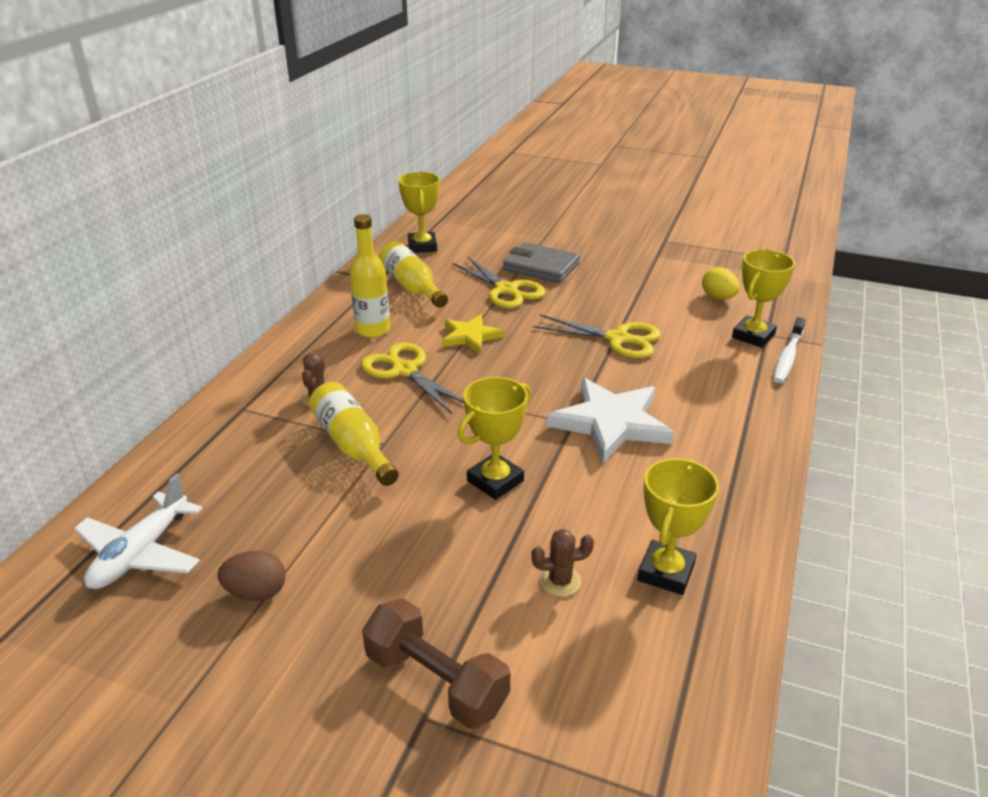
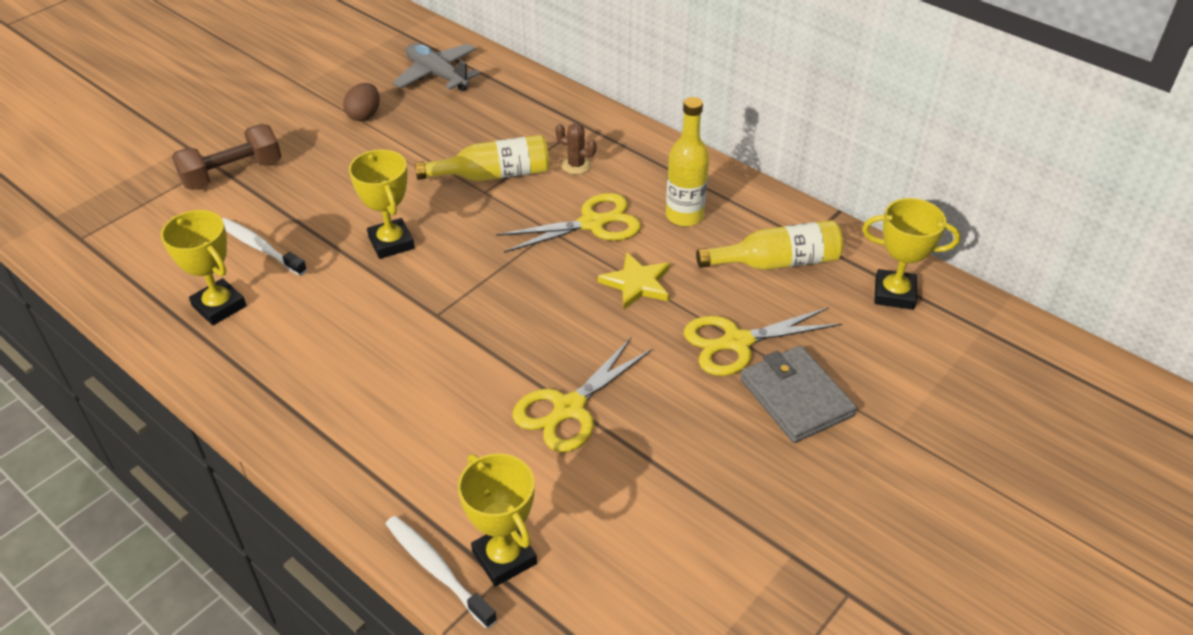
camera: 110 degrees right, 10 degrees up
(141, 553) = (437, 75): white plane -> grey plane
(541, 266) = (796, 397): grey wallet -> grey wallet turned 75 degrees counterclockwise
(560, 581) = (260, 247): brown cactus -> white toothbrush
(611, 423) = (418, 342): white star -> none
(718, 298) = (624, 570): yellow egg -> none

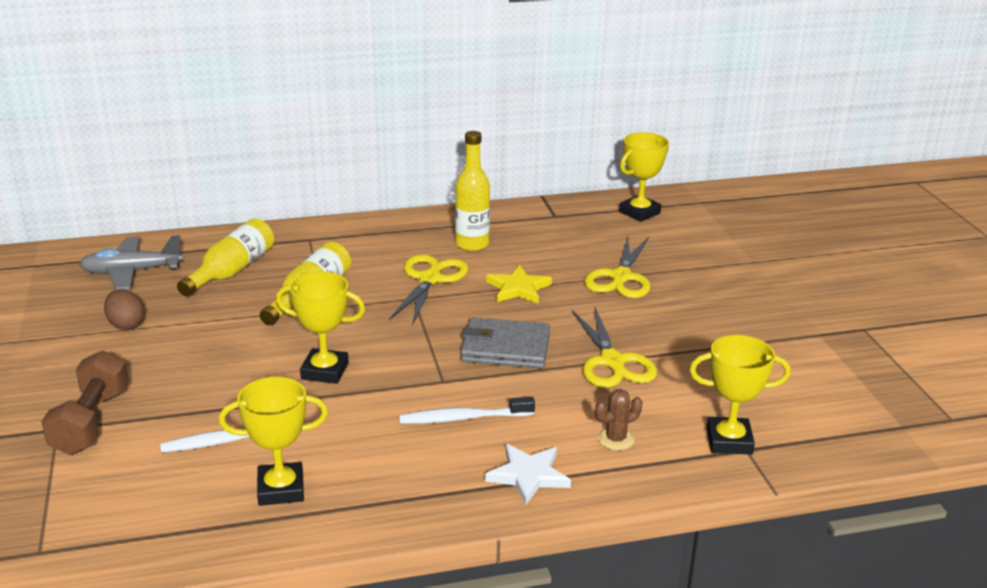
camera: 55 degrees left, 15 degrees down
(338, 437) = (528, 475): none -> white star
(437, 570) = (715, 475): white toothbrush -> white toothbrush (463, 418)
(576, 165) = (353, 260): brown cactus -> brown cactus (615, 439)
(776, 262) = (563, 234): yellow bottle -> yellow bottle (232, 271)
(796, 397) = (692, 279): grey wallet -> grey wallet (505, 348)

